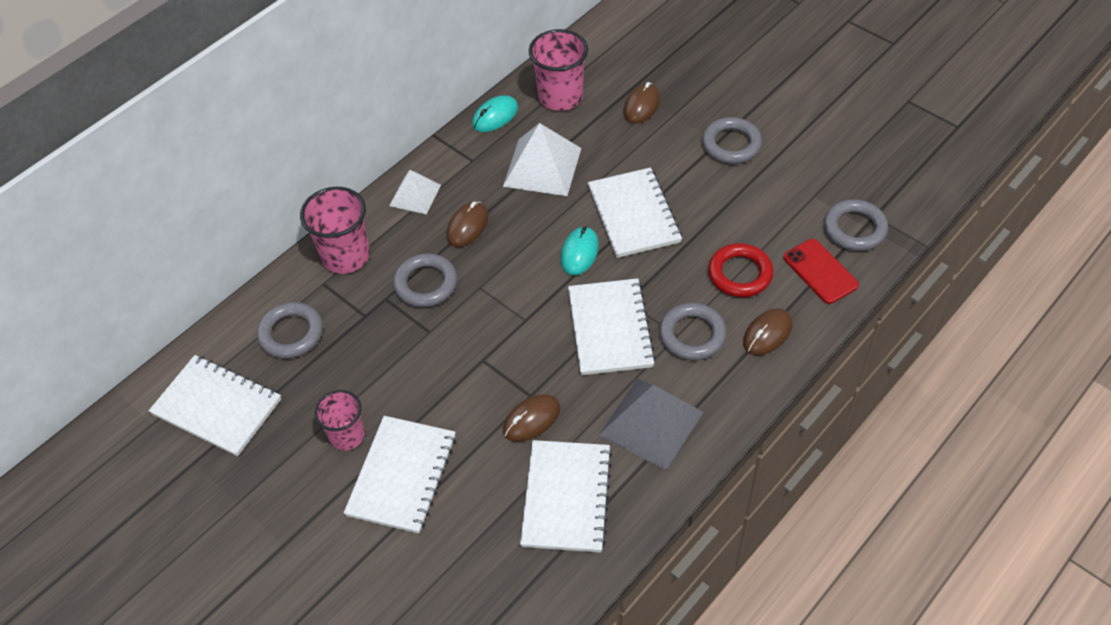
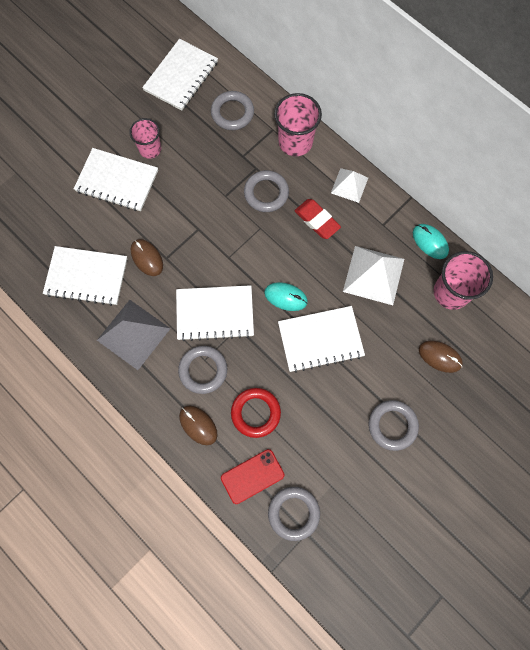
camera: 90 degrees right, 20 degrees up
(467, 226) = (317, 220): brown mouse -> red eraser

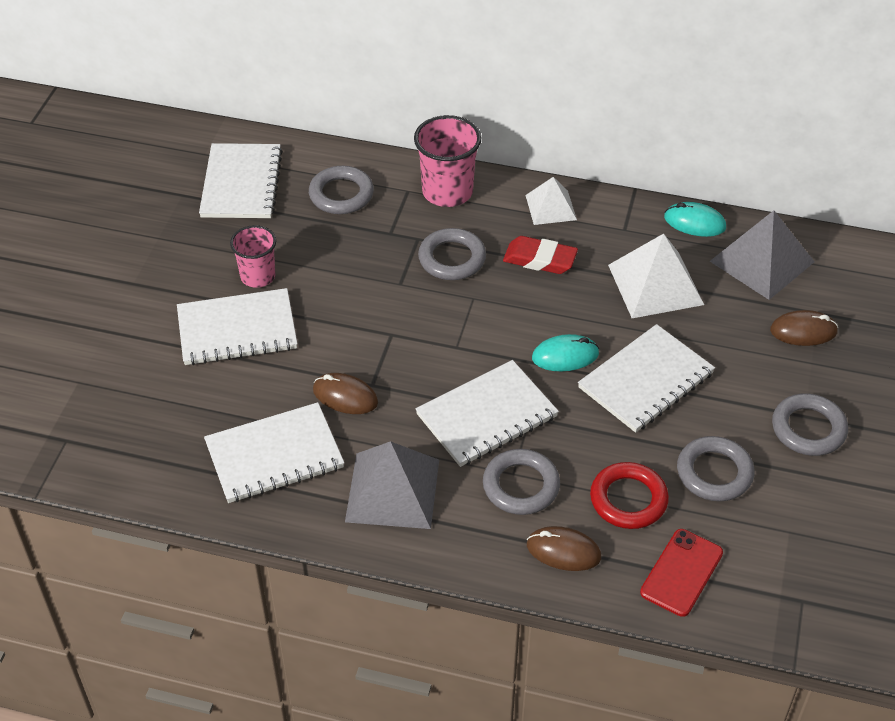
camera: 30 degrees left, 25 degrees down
(293, 513) = (768, 586): grey ring -> grey ring (714, 473)
(451, 292) = (761, 261): pink cup -> grey pyramid

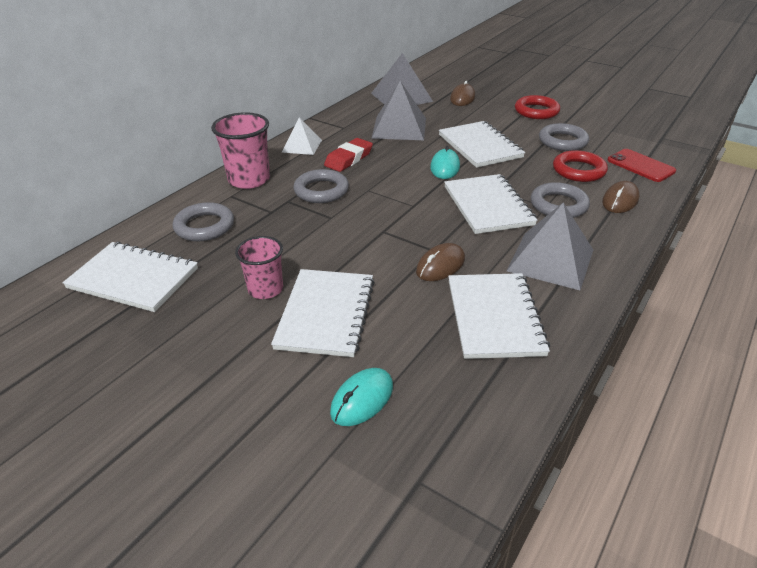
camera: 70 degrees left, 10 degrees down
(655, 284) = (399, 128): white pyramid -> grey pyramid
(694, 222) = (355, 107): turquoise mouse -> turquoise mouse (362, 399)
(808, 429) = (536, 111): grey ring -> red ring

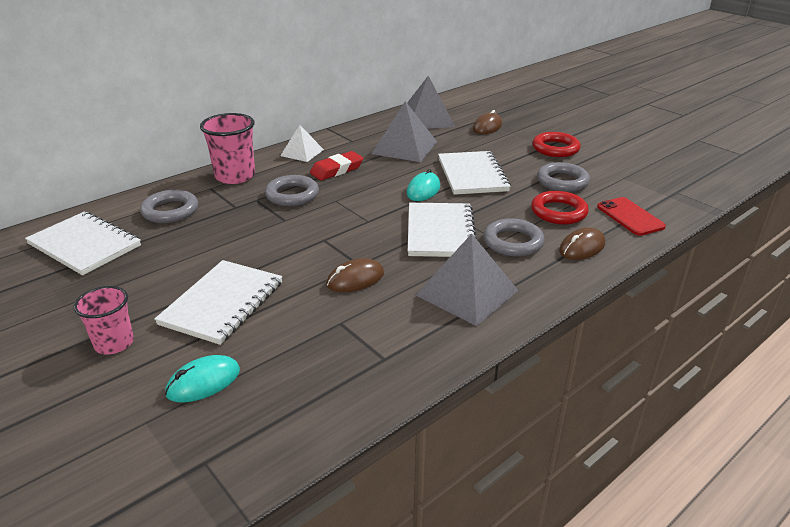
camera: 15 degrees right, 5 degrees down
(265, 289) = (185, 273): pink cup -> pink cup (114, 343)
(494, 317) = (373, 335): white notebook -> none

